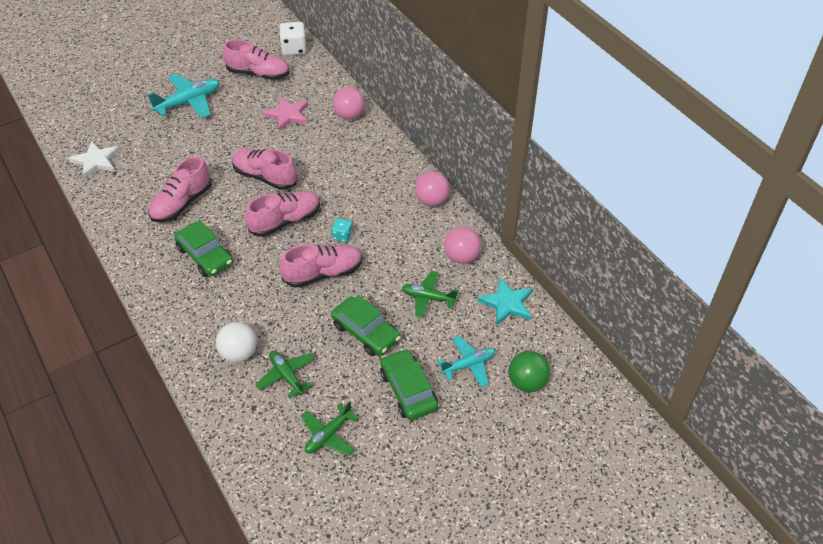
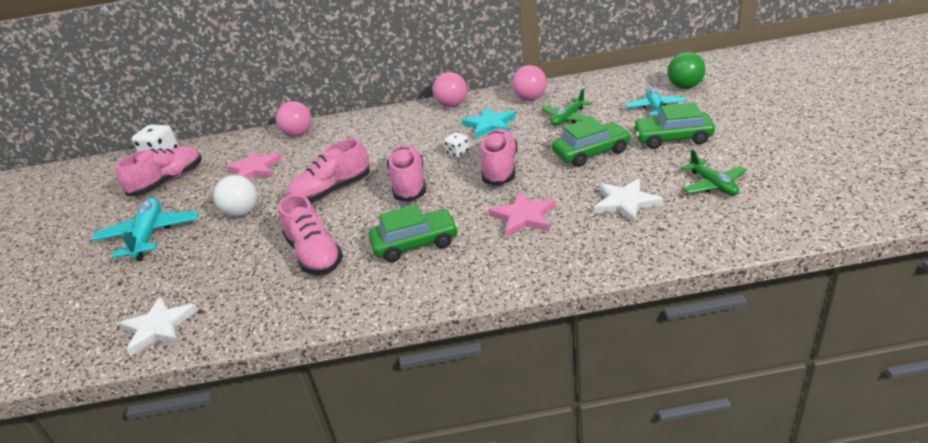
camera: 60 degrees left, 15 degrees down
(239, 353) = (579, 231): white ball -> white ball (242, 212)
(252, 312) = (523, 217): none -> pink star
(286, 376) = (625, 202): green plane -> white star
(342, 236) = (457, 153): turquoise dice -> white dice
(507, 303) = (596, 86): turquoise star -> turquoise star (489, 125)

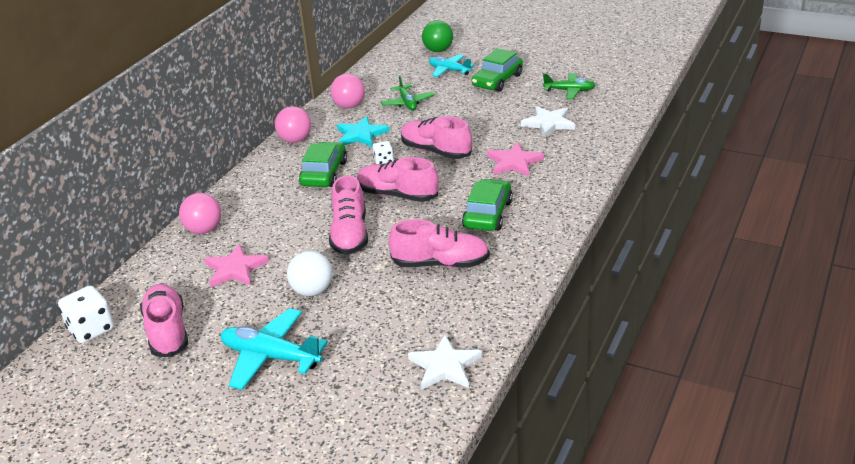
camera: 60 degrees left, 0 degrees up
(591, 152) = (470, 112): green car -> green car (324, 173)

